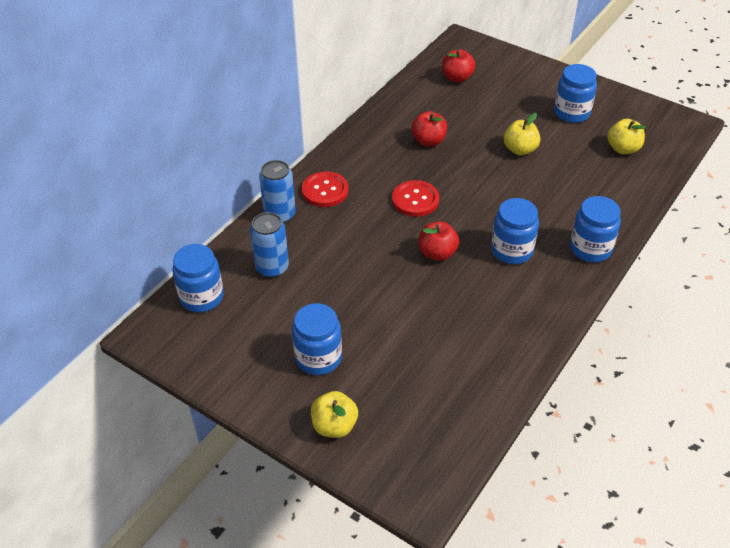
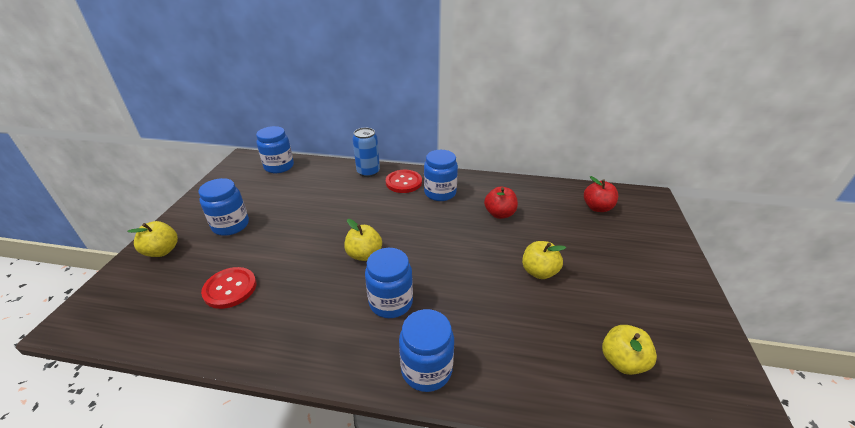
camera: 65 degrees right, 10 degrees down
(272, 267) = (315, 183): blue can -> none
(415, 200) = (422, 226): red button -> red button (230, 289)
(437, 253) = (364, 254): red apple -> yellow apple
(572, 113) = (636, 297): blue jar -> blue jar (440, 193)

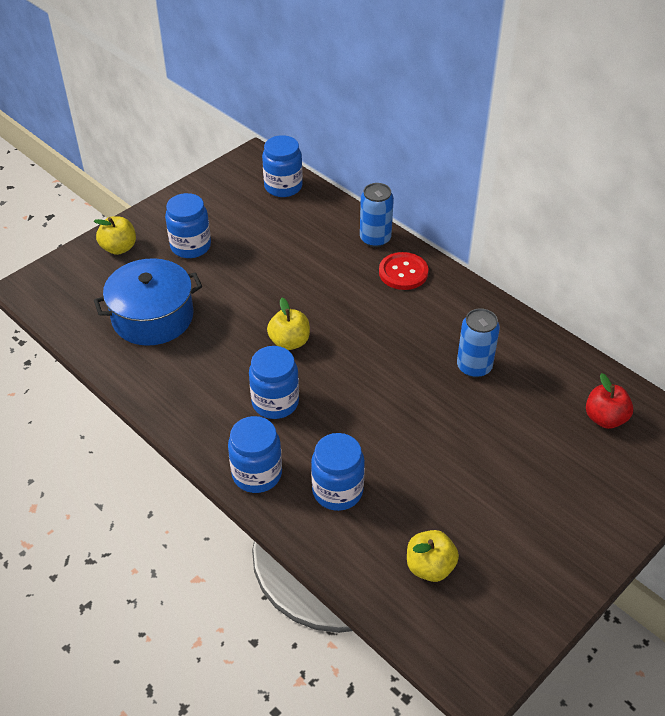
camera: 35 degrees right, 10 degrees up
(230, 289) = (152, 317): red button -> blue pot
(440, 193) = (432, 307): blue jar -> blue jar (337, 491)
(499, 214) = (474, 367): red apple -> blue can
(539, 272) = (445, 451): yellow apple -> none

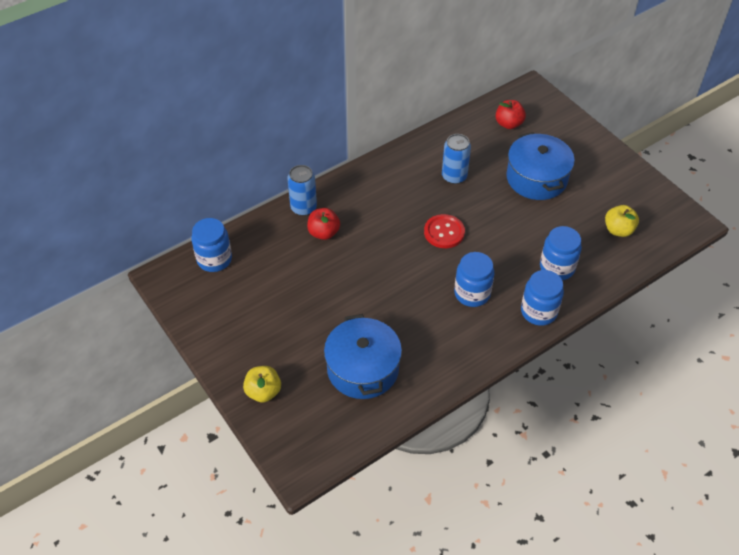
camera: 80 degrees left, 5 degrees up
(190, 246) = (277, 335): blue jar -> none
(289, 342) = (410, 277): yellow apple -> none
(341, 260) = (324, 233): none -> red apple
(403, 272) = (348, 197): red button -> red button (444, 232)
(504, 458) = (536, 178): none -> blue pot

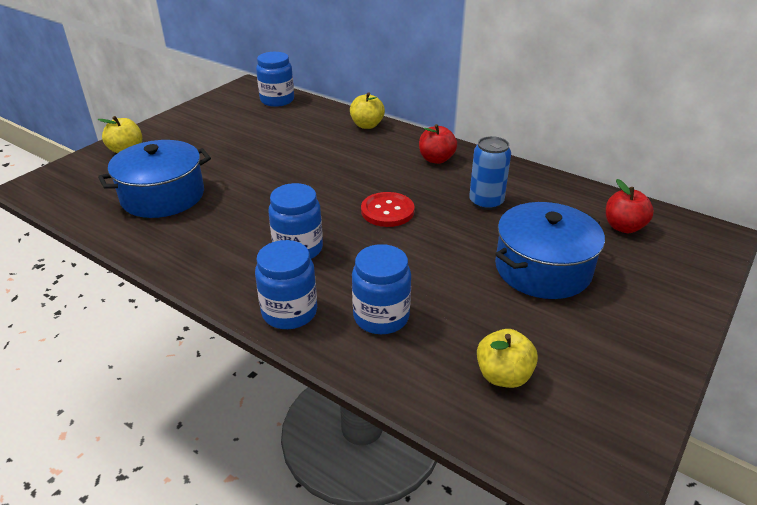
camera: 70 degrees right, 15 degrees down
(303, 208) = (367, 125): blue can -> yellow apple
(324, 233) = (340, 141): red apple -> red apple (436, 159)

